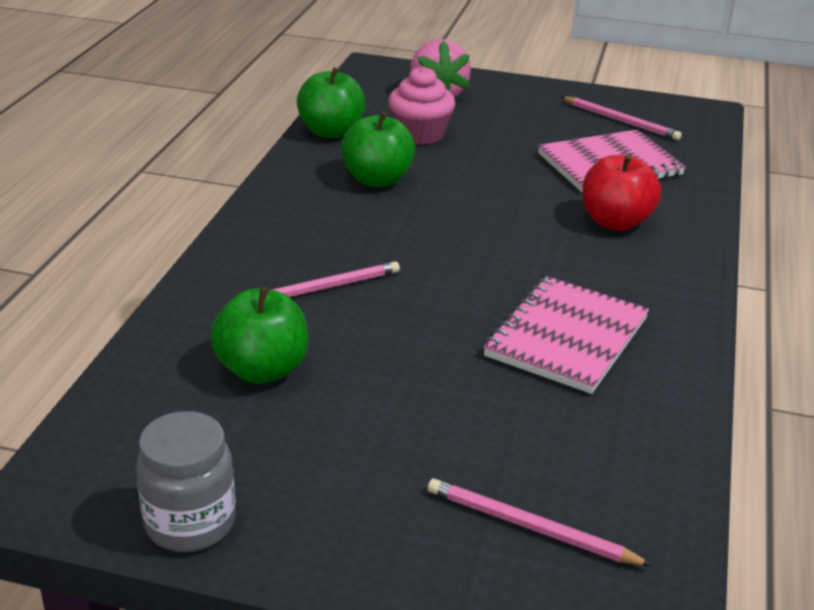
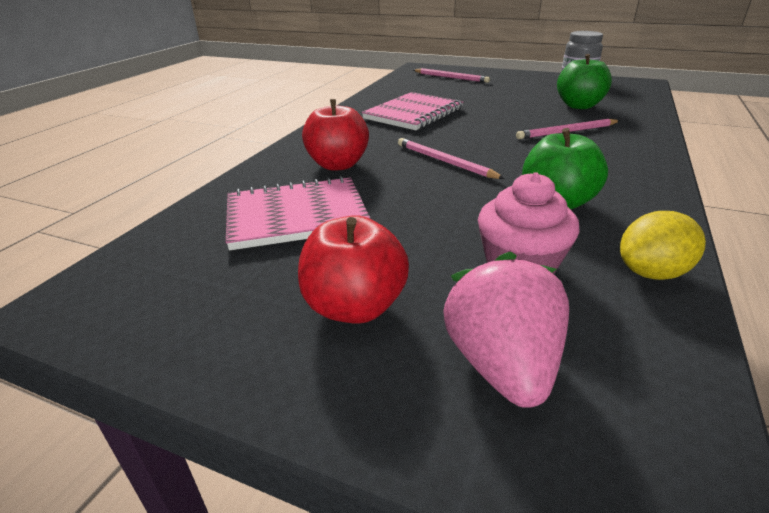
camera: 170 degrees left, 0 degrees up
(331, 132) = (651, 273): green apple -> yellow lemon
(524, 113) = (355, 307): none -> red apple
(621, 121) = (216, 285): pink pencil -> pink pencil (444, 161)

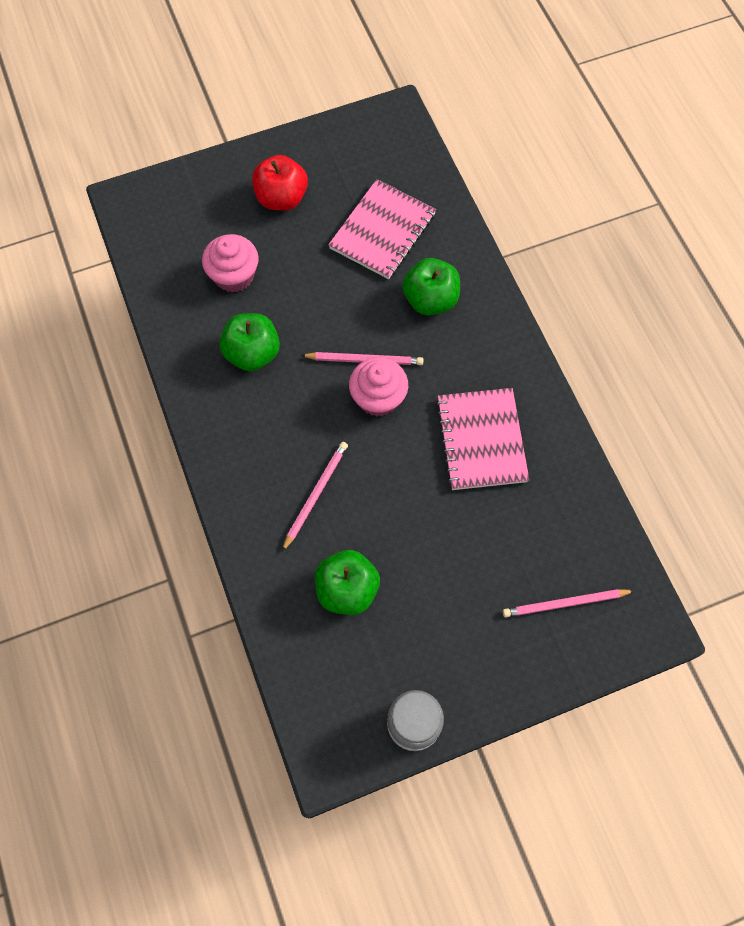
camera: 135 degrees right, 35 degrees up
(338, 165) = (430, 300): red apple -> green apple
(460, 145) = (378, 398): none -> pink cupcake
(502, 365) = (203, 212): pink strawberry -> none
(651, 273) = (171, 314): yellow lemon -> none

